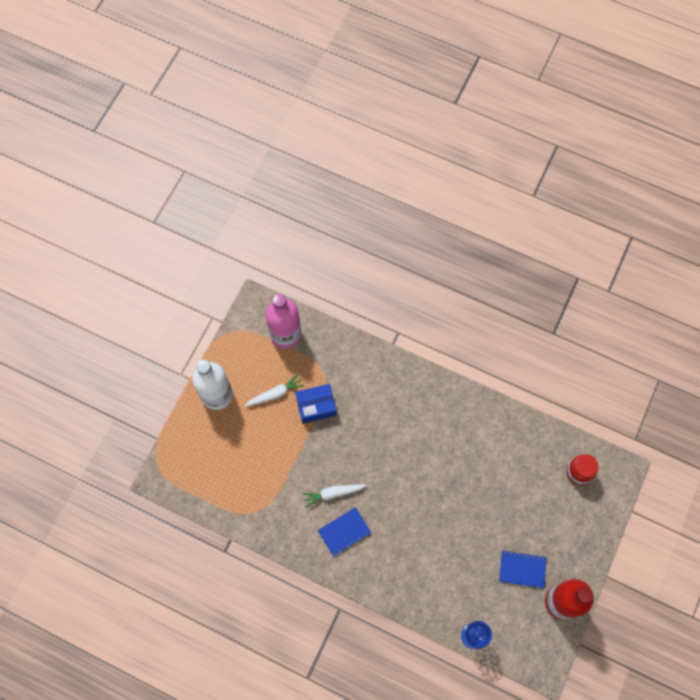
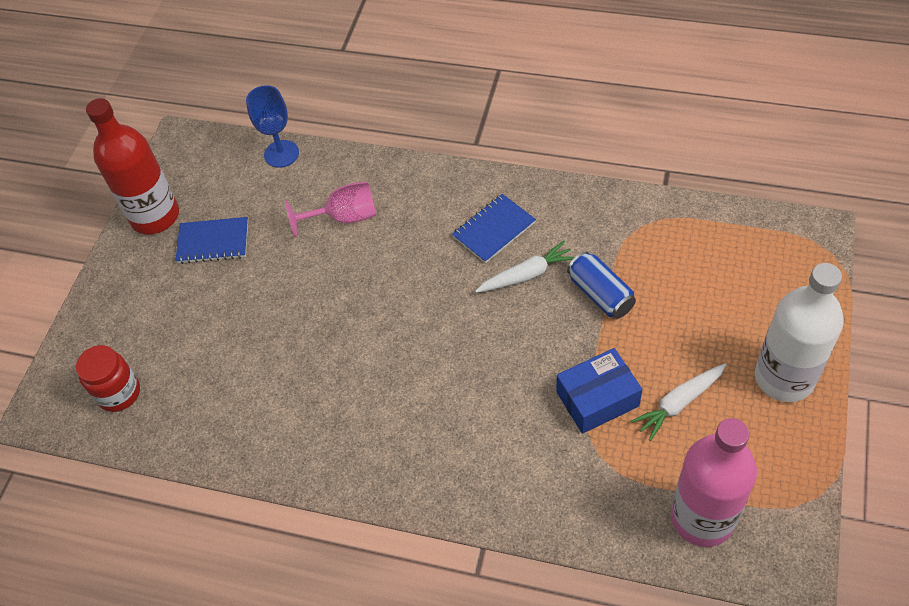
camera: 175 degrees right, 15 degrees down
(295, 469) = (600, 294): none -> blue can
(436, 567) = (344, 217): none -> pink goblet

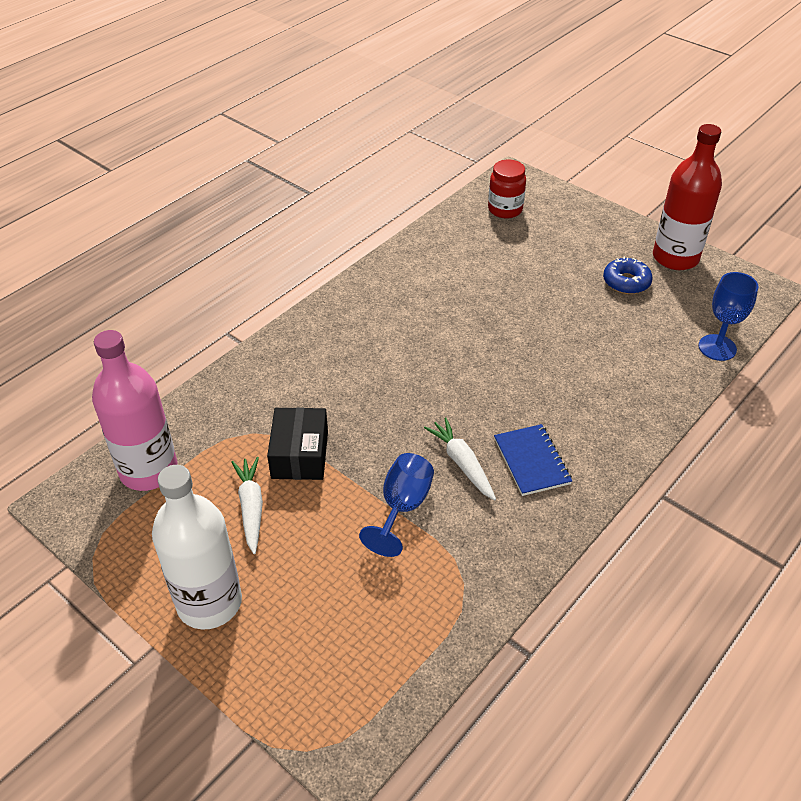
camera: 110 degrees right, 10 degrees down
(213, 242) = (626, 282): blue notebook -> blue donut
(344, 217) = (609, 365): pink goblet -> none
(527, 275) = (462, 463): white carrot -> white carrot turned 150 degrees clockwise
(597, 399) = (300, 454): blue box -> black box
(600, 294) = (402, 507): blue can -> blue goblet

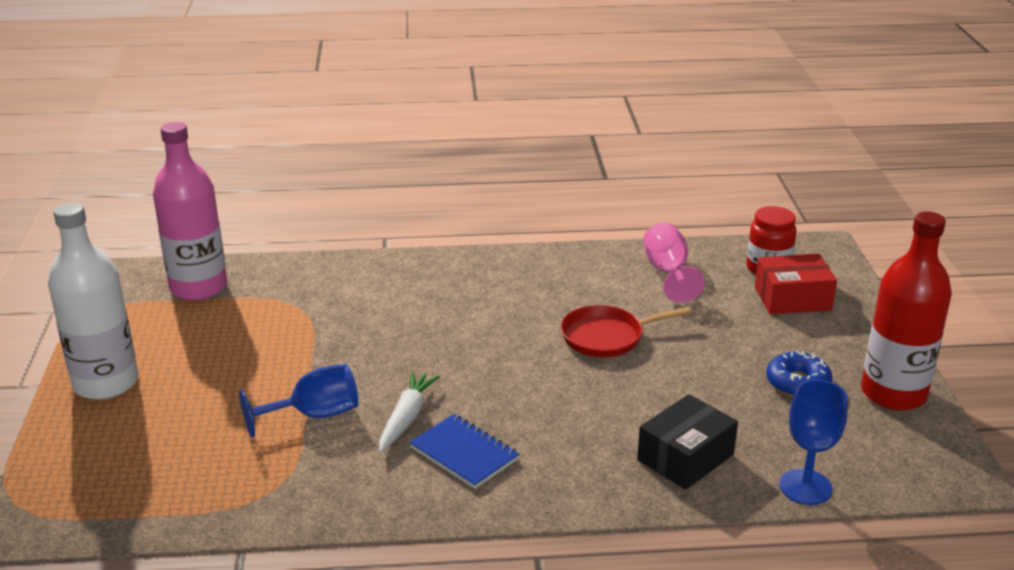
camera: 45 degrees right, 15 degrees down
(251, 507) = (219, 348): white carrot -> none
(300, 454) = (303, 338): black box -> black box (685, 457)
(455, 247) = (668, 273): none -> pink goblet
(488, 318) = (607, 337): none -> red pan
(532, 461) = (464, 453): blue notebook -> blue notebook turned 75 degrees counterclockwise
(546, 224) = (792, 298): none -> red box

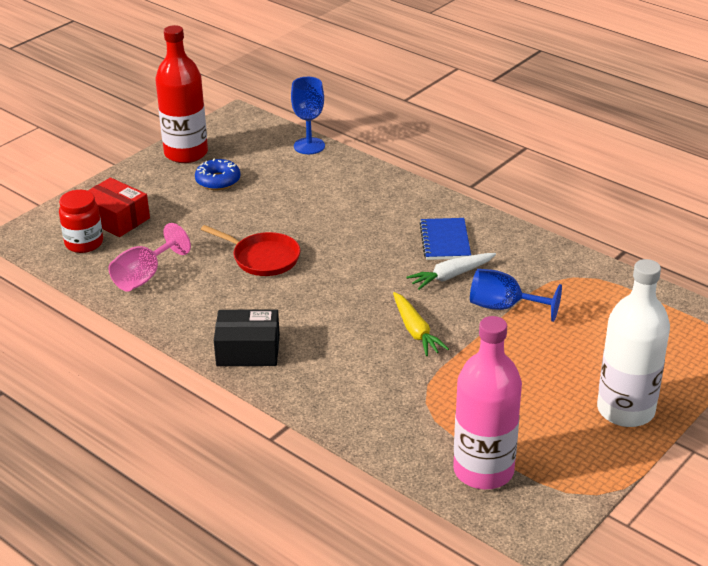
camera: 135 degrees left, 5 degrees up
(373, 350) = (415, 331): none -> yellow carrot
(685, 457) = (338, 182): black box -> black box (248, 350)

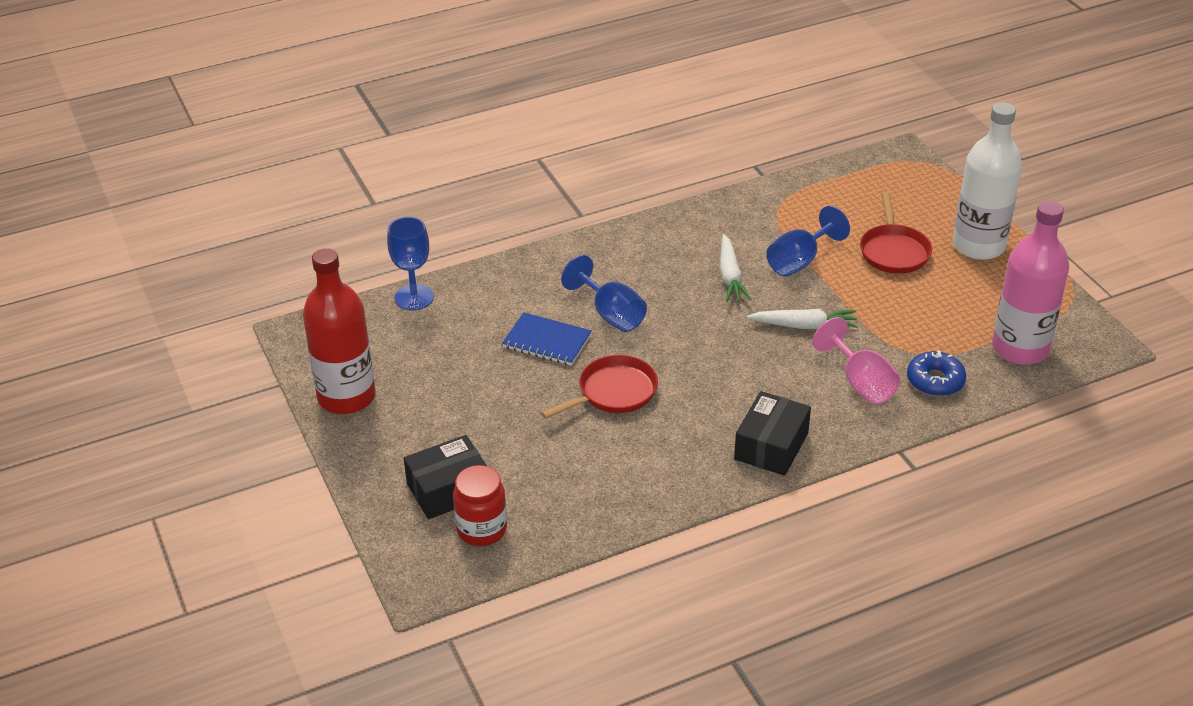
camera: 65 degrees left, 5 degrees up
(116, 219) = (448, 490): red box -> black box
(144, 276) = (587, 493): pink goblet -> pink goblet (861, 383)
(218, 181) = (430, 386): blue donut -> blue donut (935, 381)
(355, 232) = (611, 314): none -> blue goblet
(415, 331) = (804, 325): yellow carrot -> white carrot
(445, 241) = (669, 261): blue notebook -> blue notebook (547, 341)
(567, 358) = (893, 251): none -> red pan

